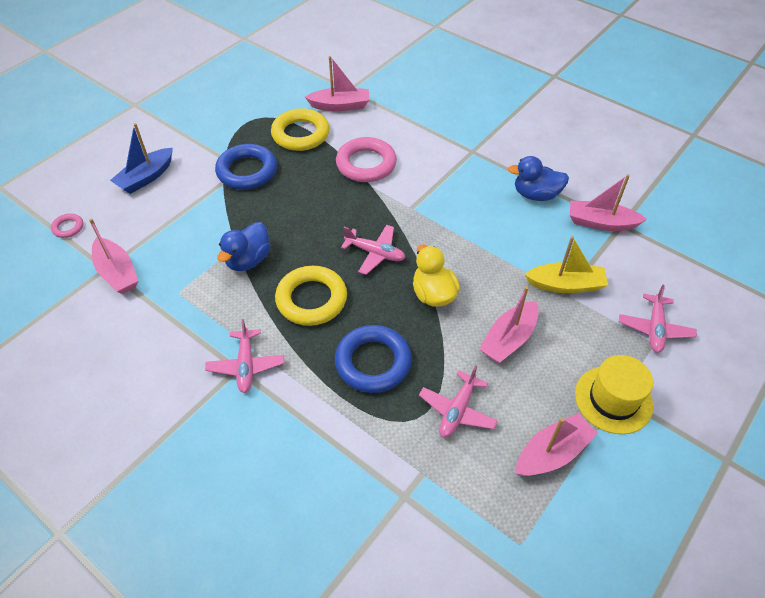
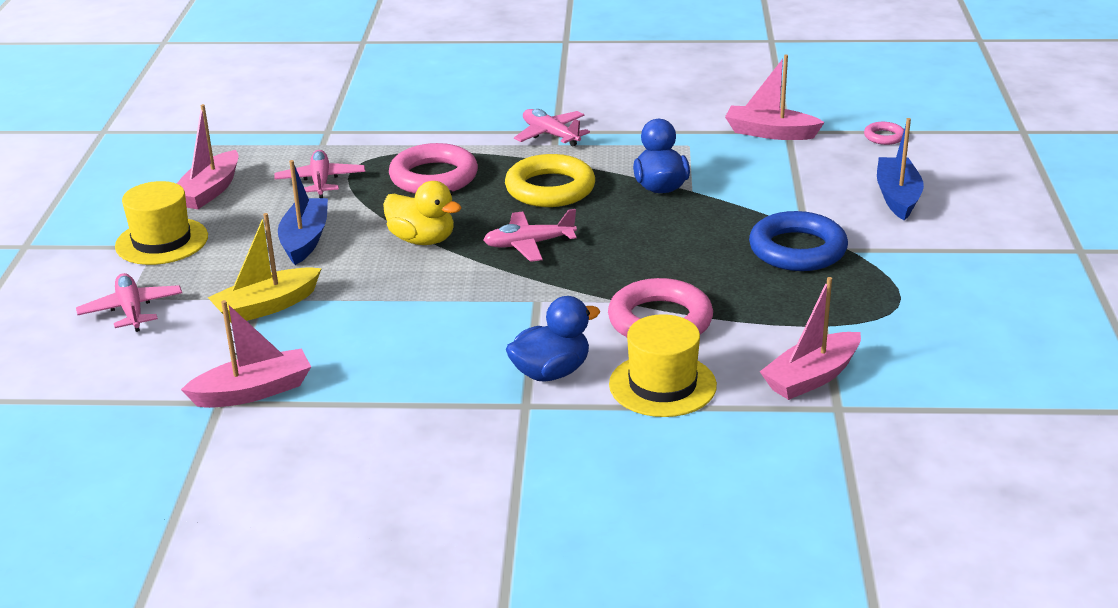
camera: 145 degrees right, 20 degrees down
(300, 134) = (803, 315): yellow ring -> none
(373, 362) = (433, 177): blue ring -> pink ring
(404, 132) = (662, 385): none -> yellow hat
(509, 339) = (305, 240): pink boat -> blue boat
(536, 195) = (375, 387): blue duck -> blue duck (551, 372)

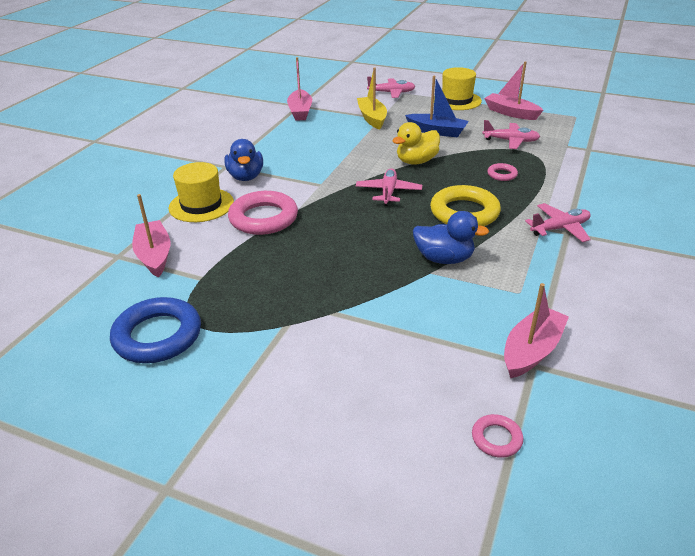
camera: 110 degrees right, 5 degrees up
(433, 177) = (502, 174): pink ring -> pink ring, size x0.47
(797, 249) = (305, 298): blue ring -> blue ring (157, 336)
(897, 197) = (354, 391): blue boat -> none

